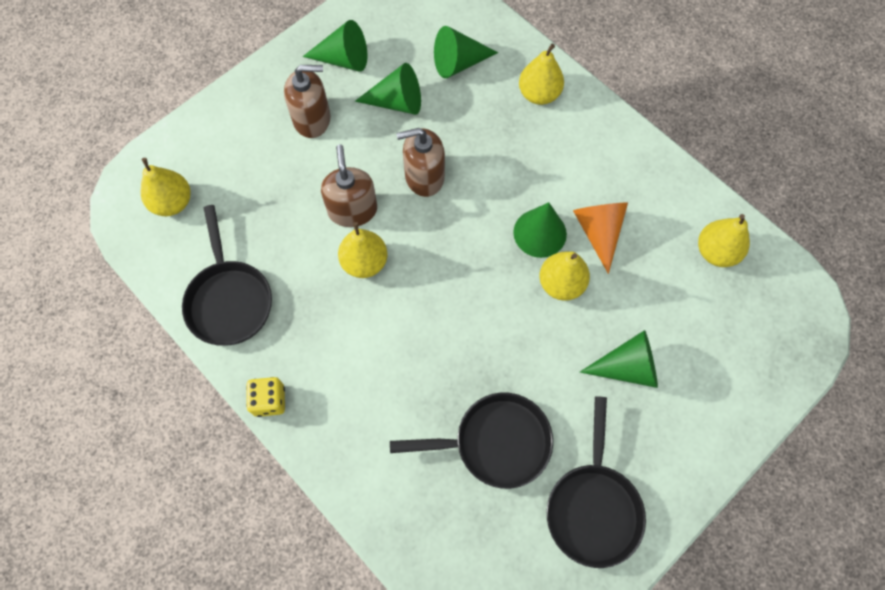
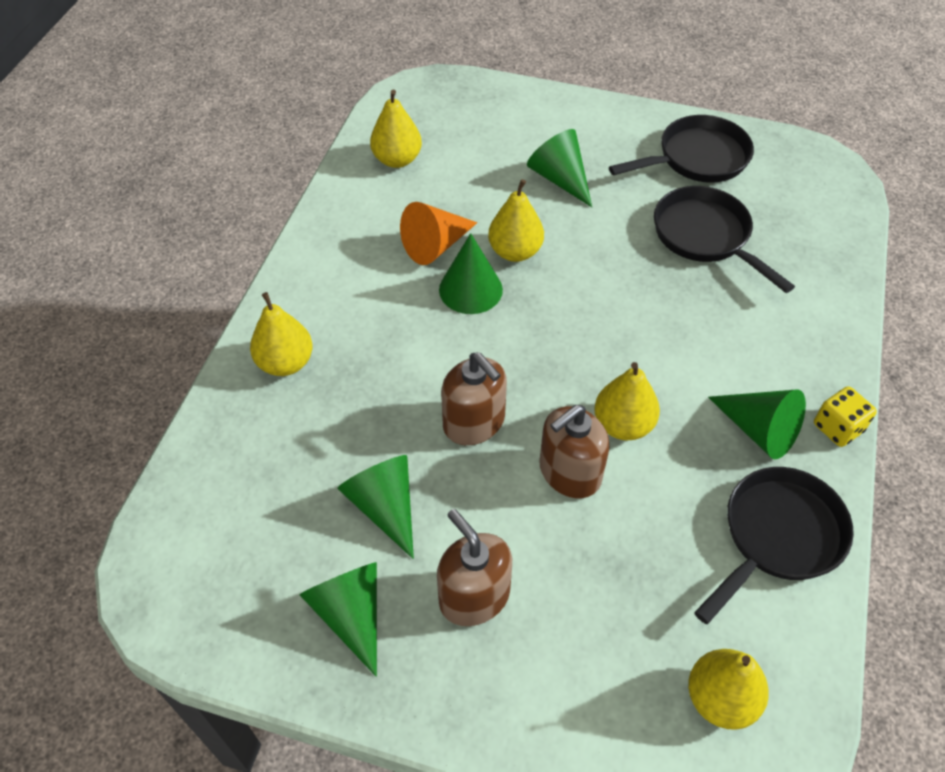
camera: 120 degrees left, 15 degrees down
(459, 63) = (281, 467): green cone -> green cone (758, 430)

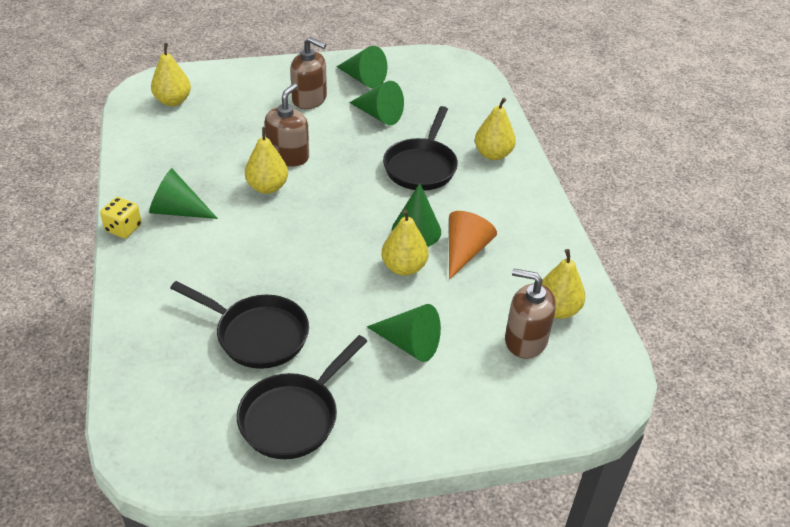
camera: 150 degrees right, 10 degrees down
(474, 422) = (358, 161): brown soap dispenser -> brown soap dispenser (525, 340)
(778, 536) = (155, 164): black pan -> black pan (421, 166)

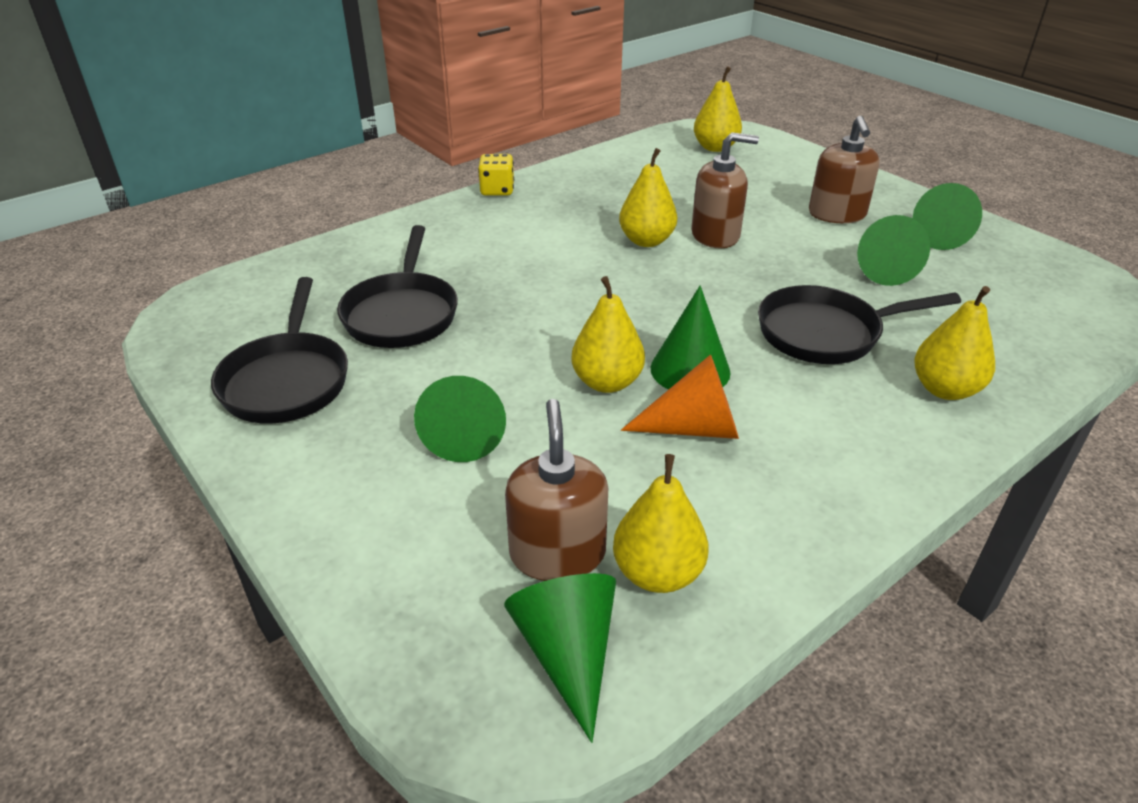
camera: 65 degrees right, 5 degrees down
(178, 211) = (551, 206): green cone -> green cone (568, 653)
(293, 417) = (287, 380): black pan -> black pan turned 105 degrees counterclockwise

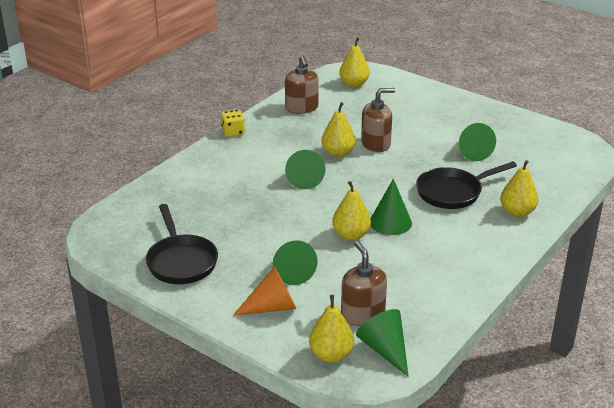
camera: 15 degrees left, 5 degrees down
(402, 314) = (221, 216): black pan -> none
(657, 573) = (410, 314): yellow pear -> yellow pear (331, 355)
(694, 428) = (403, 250): orange cone -> orange cone (272, 307)
(837, 214) = (439, 121): brown soap dispenser -> brown soap dispenser (301, 108)
(935, 234) = (496, 126): green cone -> green cone (304, 178)

